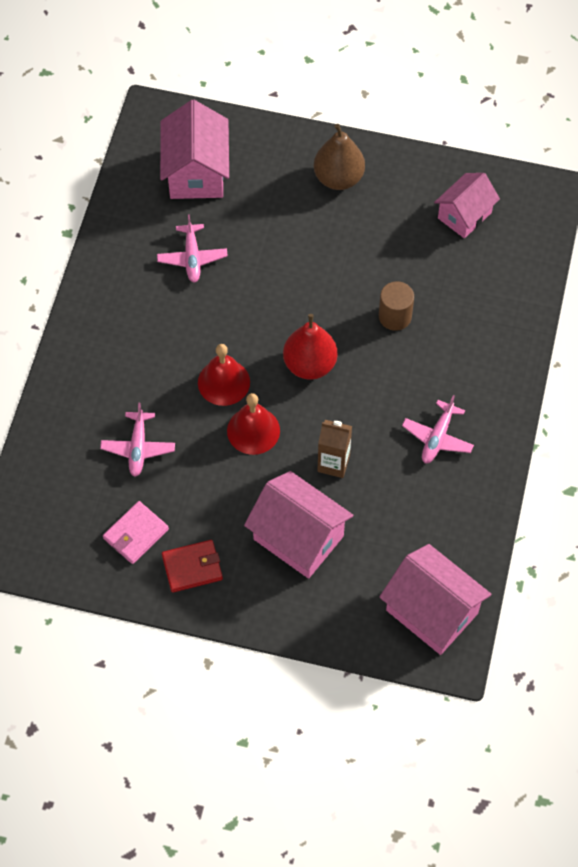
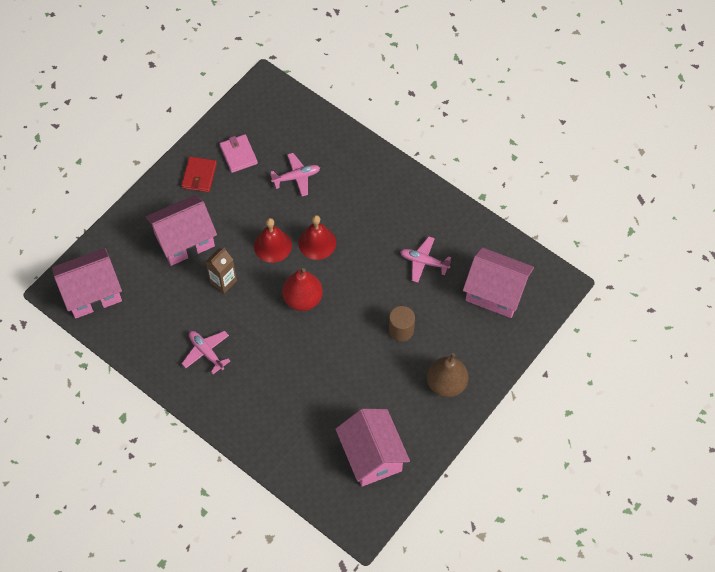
camera: 115 degrees right, 0 degrees up
(138, 447) = (296, 177): pink plane -> pink plane turned 135 degrees clockwise
(395, 316) = (312, 368): brown cylinder -> brown cylinder (401, 330)
(464, 215) = (372, 456): pink house -> pink house, size x1.50

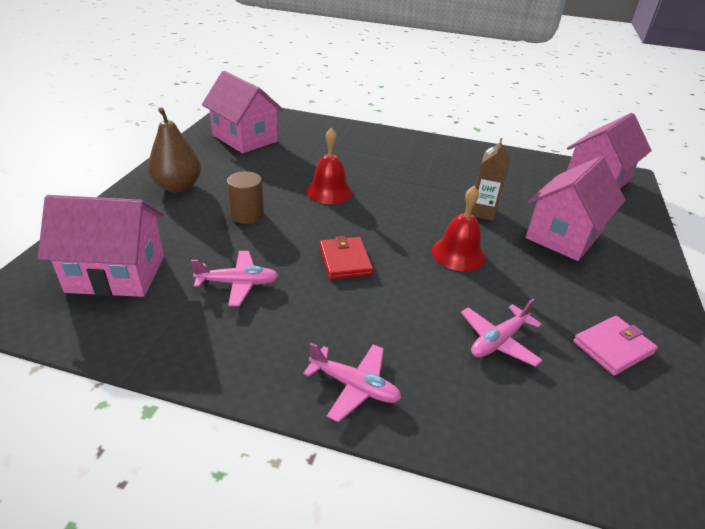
camera: 155 degrees right, 25 degrees down
(199, 176) = (629, 304): red wallet -> red wallet (345, 261)
(206, 352) = (447, 166): pink plane -> pink plane (354, 386)
(238, 155) = (613, 347): pink wallet -> pink wallet turned 75 degrees counterclockwise
(303, 299) = (382, 217): red pear -> none
(317, 243) = (404, 269): red bell -> red bell (329, 191)

